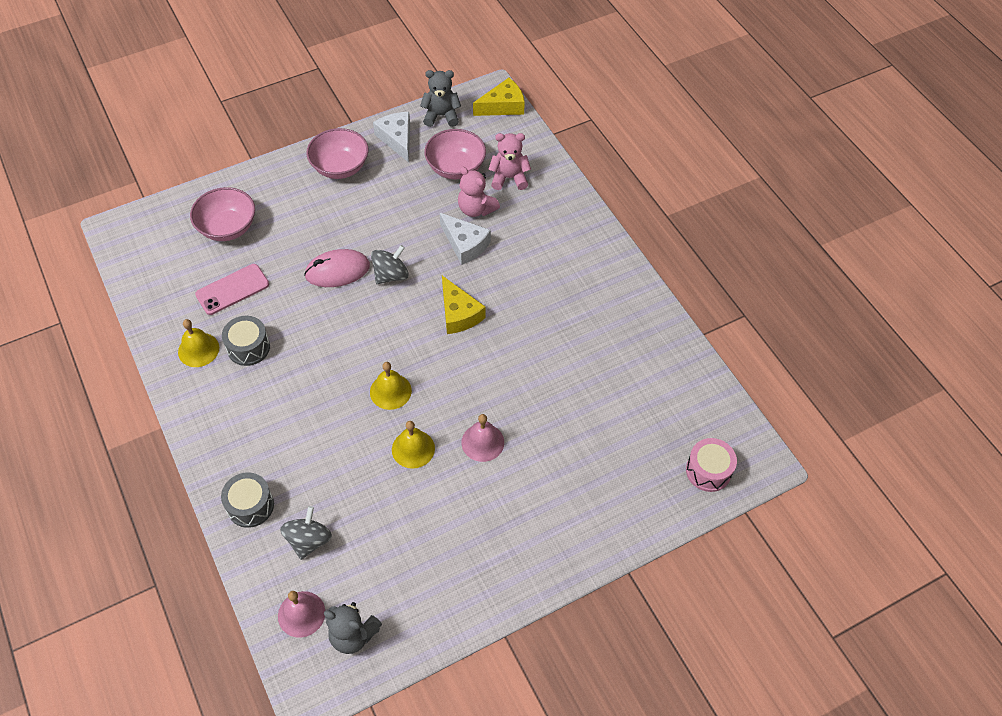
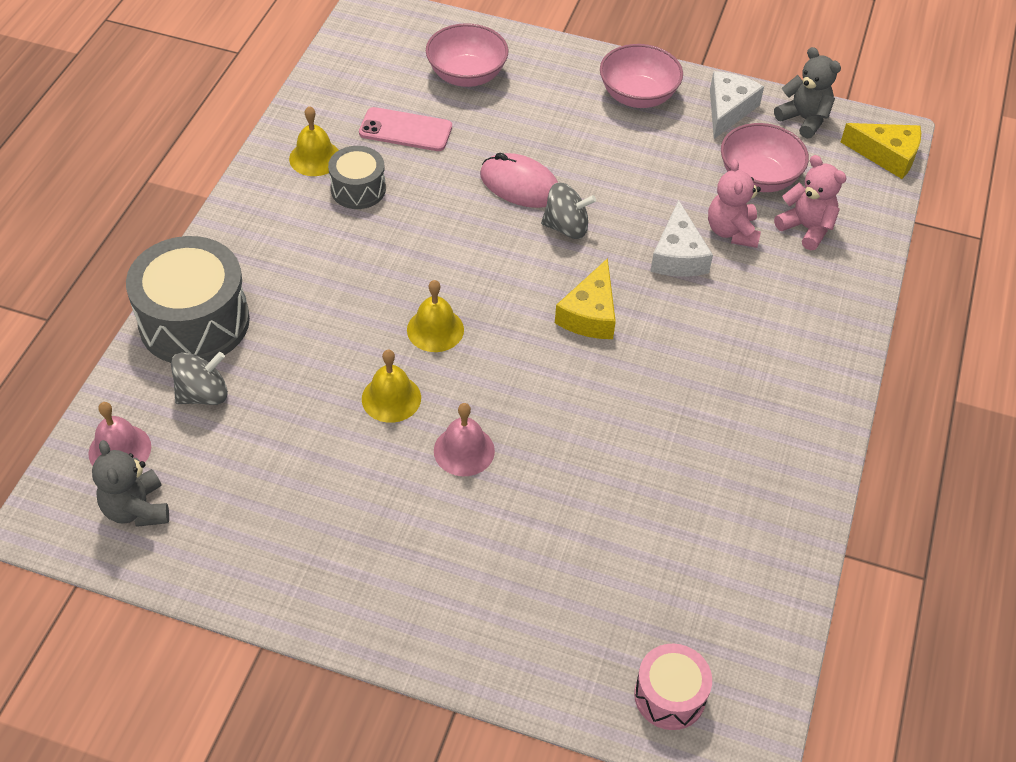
camera: 45 degrees right, 5 degrees down
(250, 506) = (194, 322): grey drum -> grey drum, size x1.83

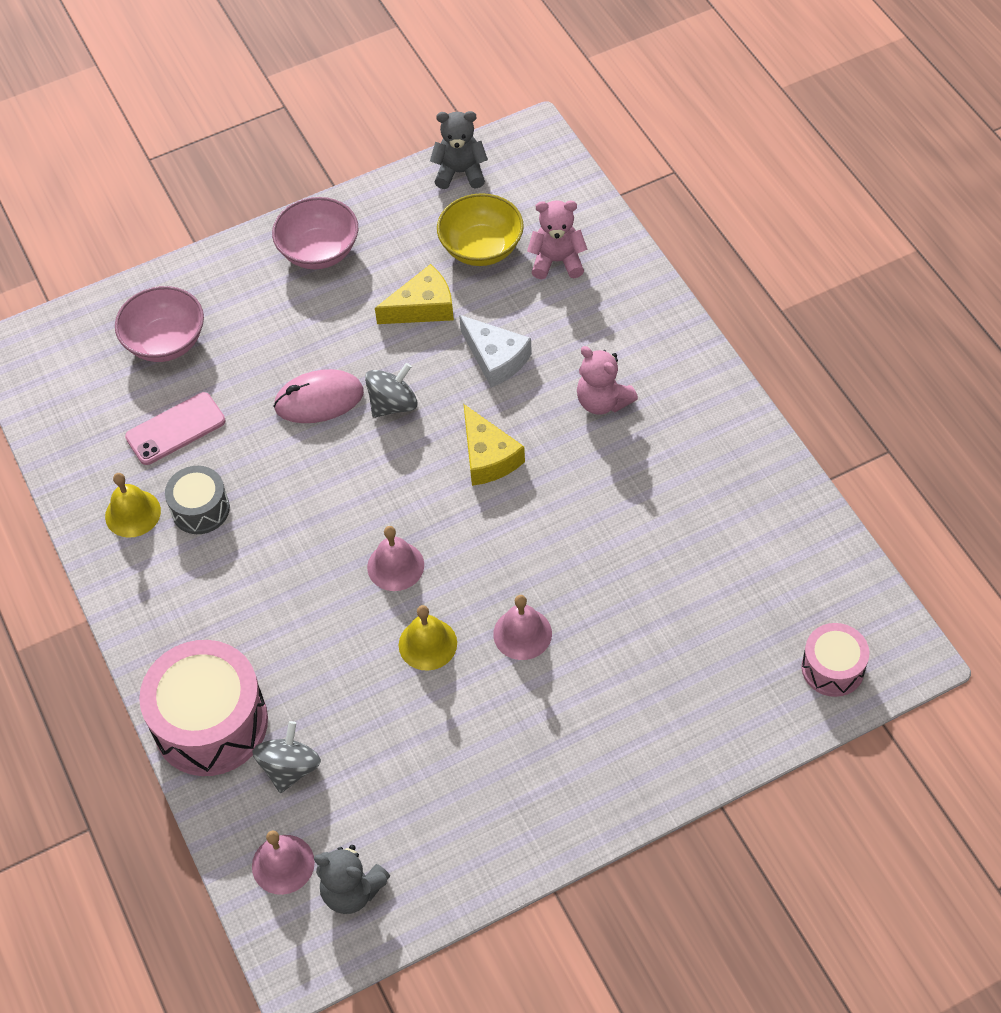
camera: 40 degrees left, 5 degrees up
(194, 322) = (211, 723): grey drum -> pink drum
(435, 329) = (395, 566): yellow bell -> pink bell
(728, 110) = (398, 209): white cheese -> none
(731, 231) = (511, 307): pink teddy bear -> pink teddy bear (603, 401)
(758, 178) = (481, 248): pink bowl -> yellow bowl
(887, 155) = (548, 156): yellow cheese -> yellow cheese (423, 307)

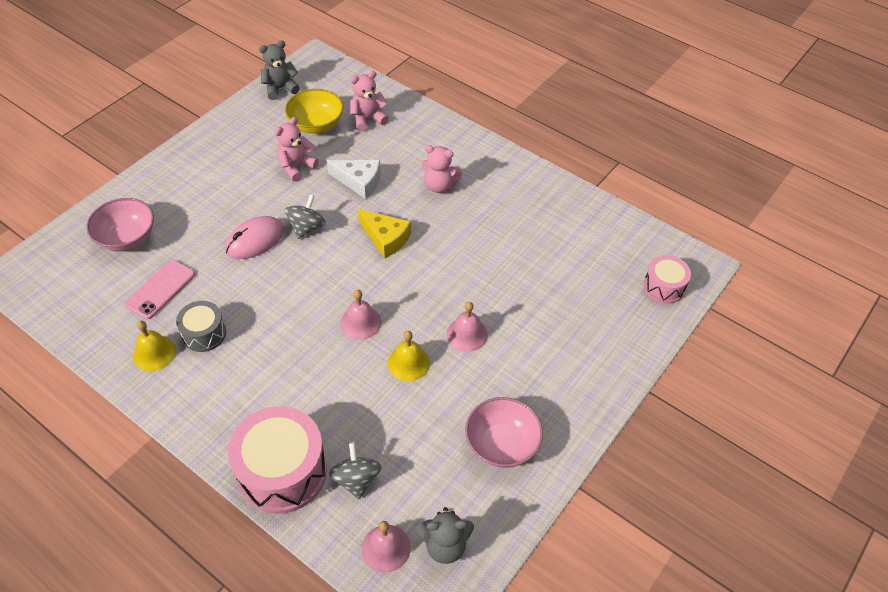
camera: 30 degrees left, 5 degrees down
(319, 251) = (210, 155): pink bowl -> pink bowl (502, 444)
(423, 307) = (296, 167): yellow cheese -> pink teddy bear

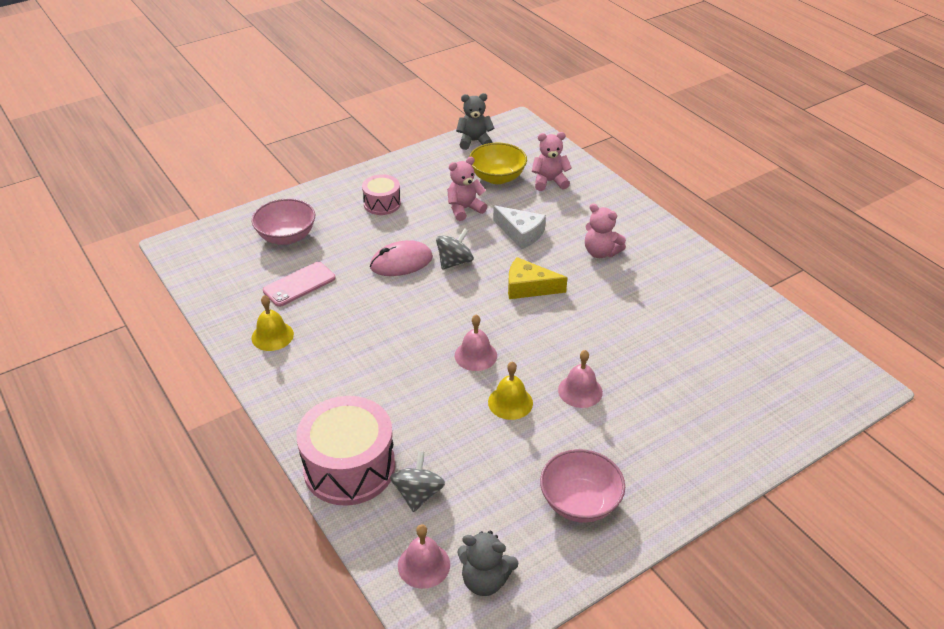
camera: 20 degrees right, 10 degrees down
(204, 333) = (323, 330): grey drum -> none
(386, 238) = (528, 287): yellow cheese -> yellow cheese turned 135 degrees clockwise
(664, 287) = (814, 397): pink drum -> pink drum (382, 204)

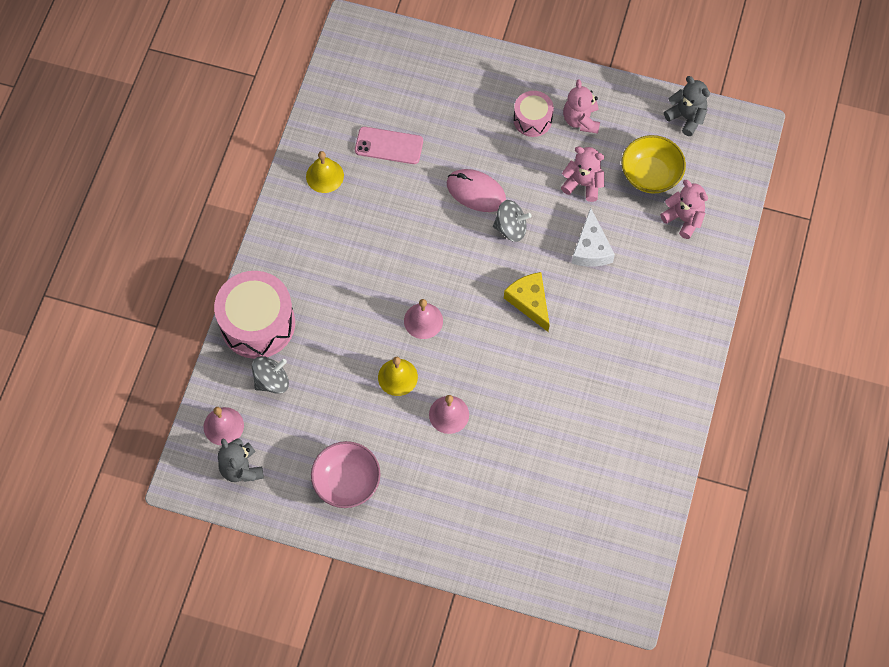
camera: 50 degrees right, 25 degrees up
(286, 236) = (431, 89): pink bowl -> none
(600, 252) = (622, 324): pink teddy bear -> pink teddy bear (581, 120)

